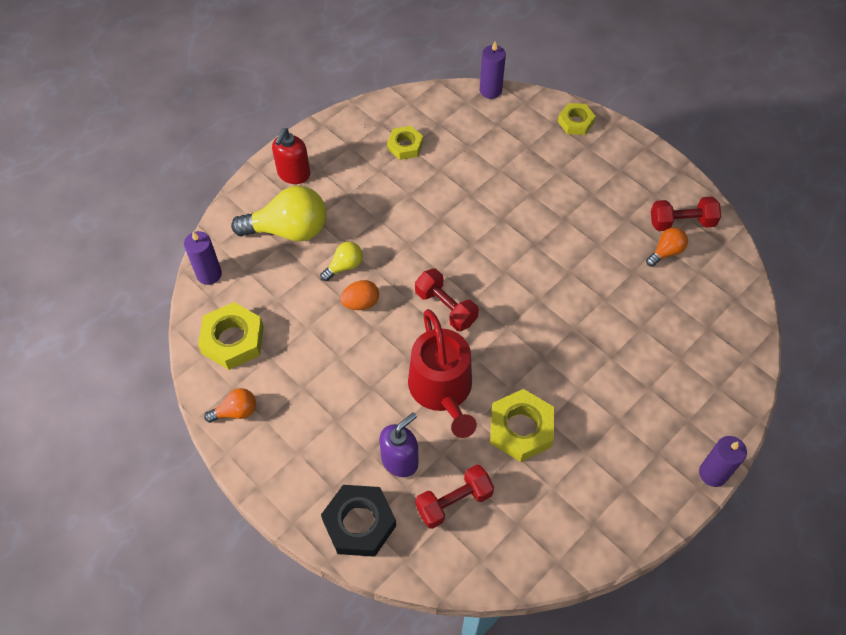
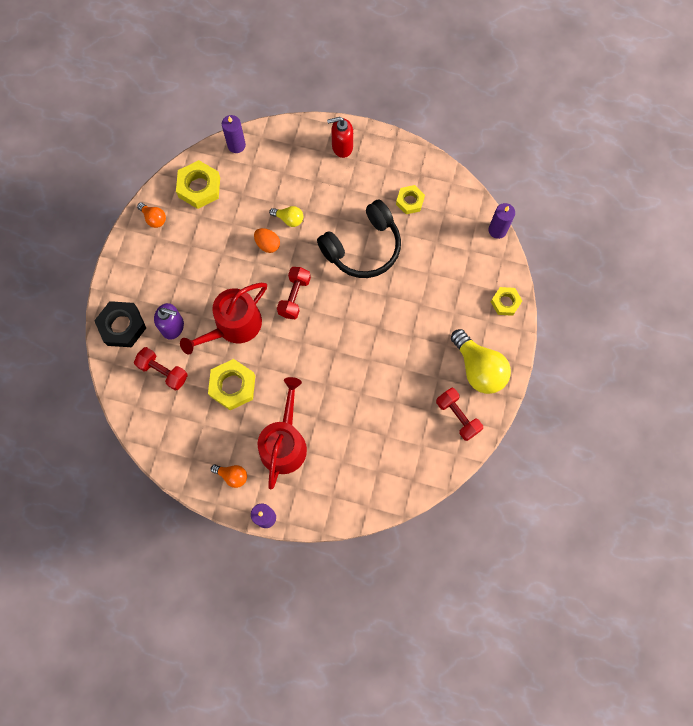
camera: 60 degrees right, 15 degrees up
(289, 230) = (296, 170): yellow light bulb -> yellow light bulb (478, 368)
(430, 213) = (363, 248): none -> black headphones
(626, 406) = (284, 443): none -> red watering can
(666, 252) = (424, 416): orange light bulb -> orange light bulb (232, 476)

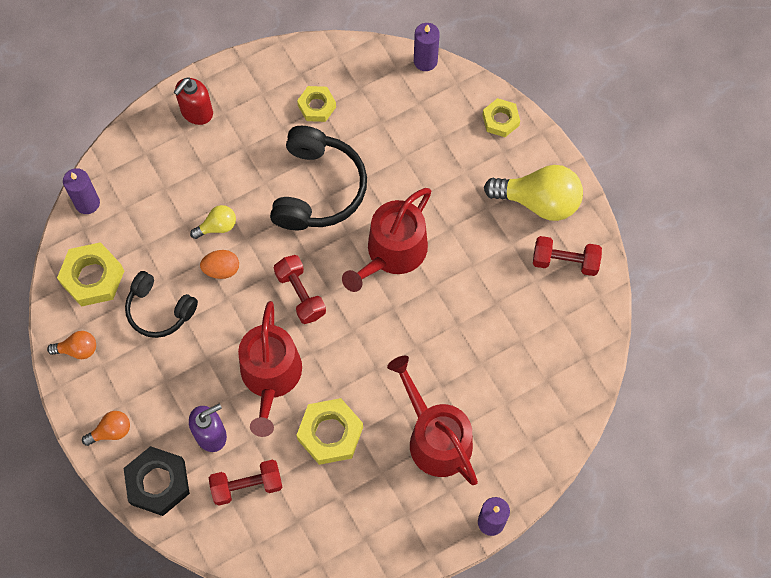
camera: 45 degrees left, 5 degrees down
(214, 236) = (159, 310): none -> black headphones
(232, 476) = (419, 516): orange light bulb -> orange light bulb (111, 431)
(366, 320) = (392, 253): none -> red watering can

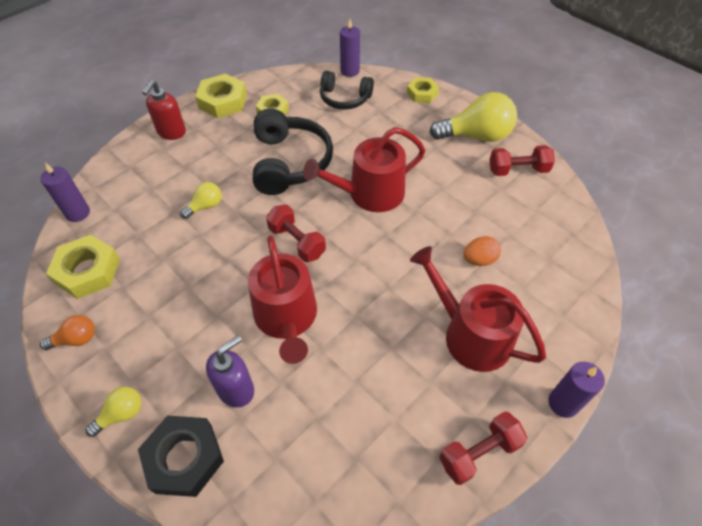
camera: 15 degrees left, 15 degrees down
(111, 431) = (121, 414): orange light bulb -> yellow light bulb
(159, 310) = (160, 284): black headphones -> black headphones (344, 98)
(221, 269) = (216, 238): orange egg -> orange egg (479, 260)
(247, 486) = (288, 434): red dumbbell -> red dumbbell (479, 453)
(330, 433) = (363, 356): yellow nut -> yellow nut (223, 101)
(392, 253) = (370, 194): red watering can -> red watering can turned 45 degrees clockwise

